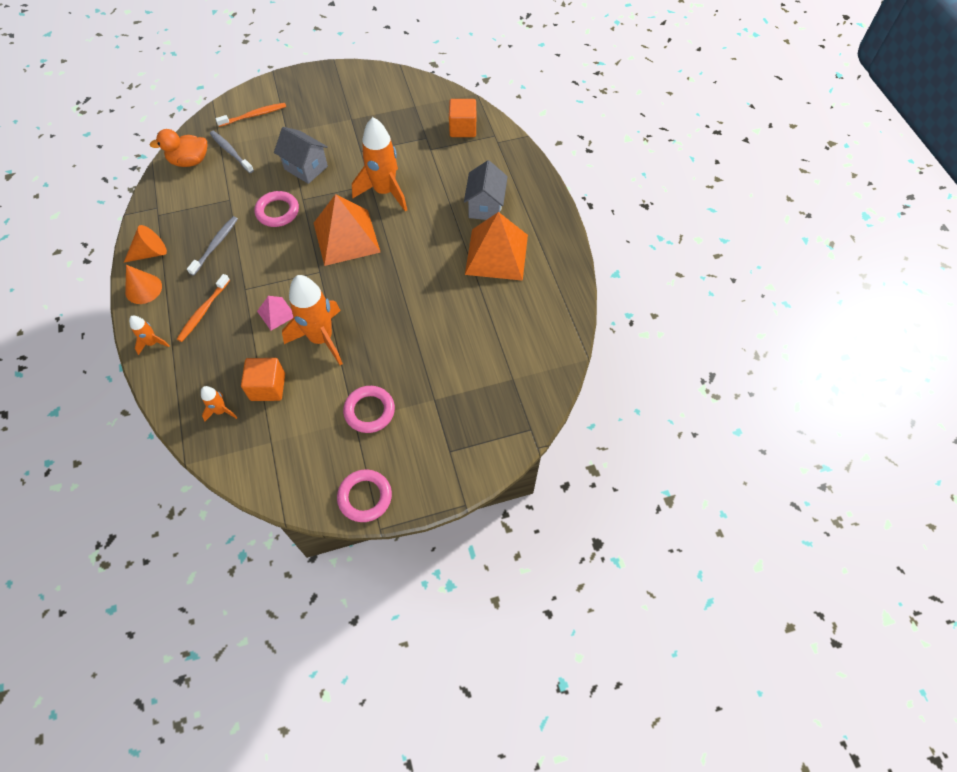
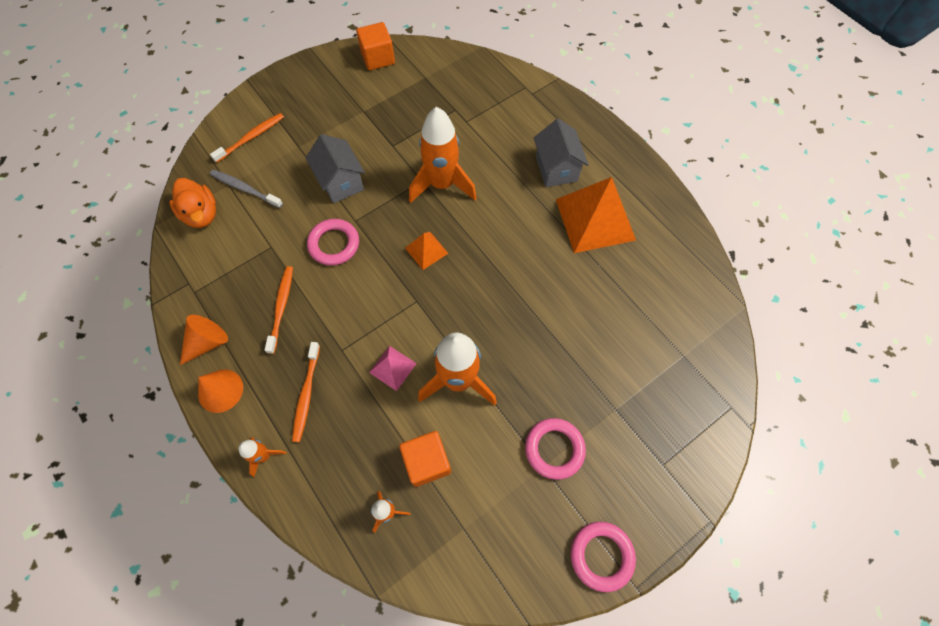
camera: 20 degrees left, 5 degrees up
(190, 161) = (201, 214): orange duck -> orange duck turned 90 degrees counterclockwise
(215, 245) = (281, 307): grey toothbrush -> orange toothbrush
(306, 168) = (341, 182): grey house -> grey house turned 45 degrees clockwise
(346, 237) = (426, 250): orange pyramid -> orange pyramid, size x0.48
(463, 128) = (488, 88): orange cube -> orange cube (378, 58)

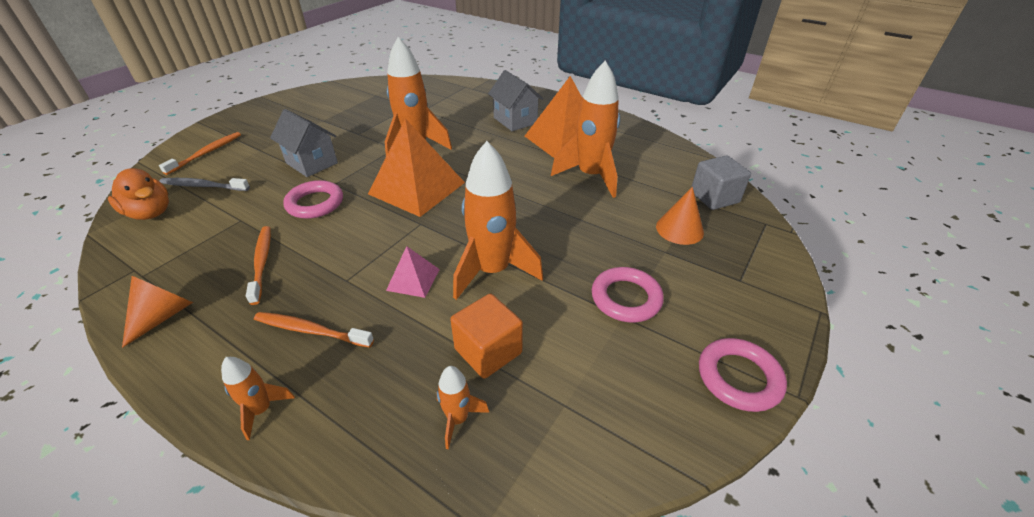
camera: 20 degrees left, 25 degrees down
(220, 390) = (186, 358): orange cone -> orange cone (679, 229)
(306, 395) = (310, 330): orange toothbrush -> orange toothbrush turned 120 degrees clockwise
(378, 58) = (328, 92): orange cube -> none
(426, 250) = (417, 188): orange pyramid -> orange pyramid, size x2.09
(595, 285) = (590, 176): none -> orange rocket
(702, 355) = (714, 197): none -> grey cube

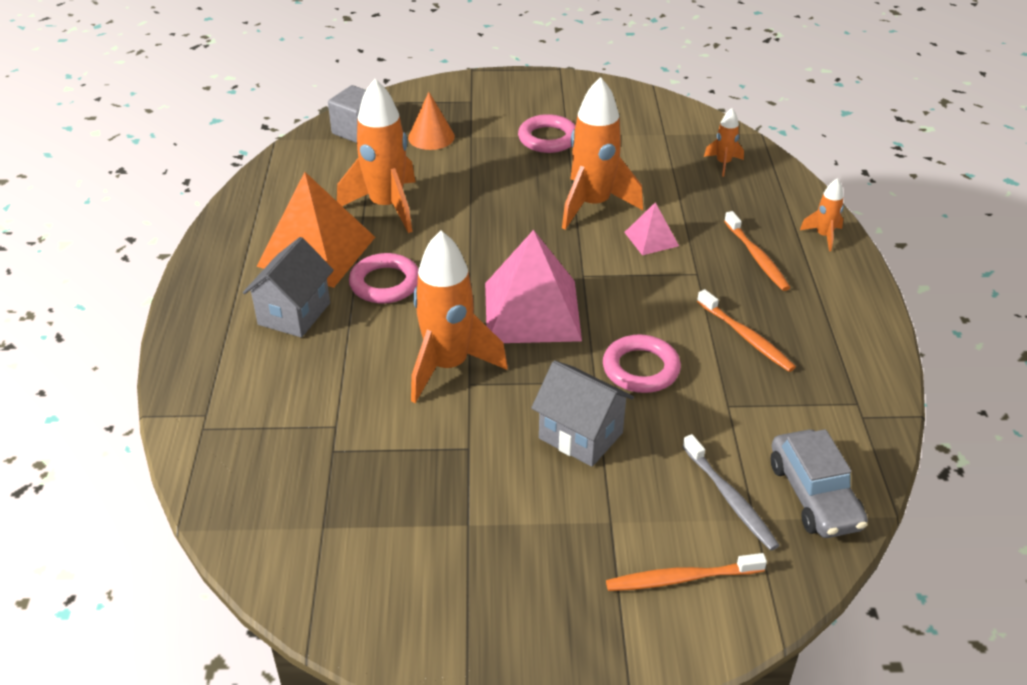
camera: 125 degrees left, 0 degrees up
(150, 213) = (814, 495): orange duck -> grey car
(163, 316) = (855, 345): orange cone -> none
(262, 262) = (746, 337): orange toothbrush -> orange toothbrush turned 75 degrees counterclockwise
(312, 163) = (580, 435): grey house -> grey house turned 60 degrees counterclockwise
(417, 188) = (532, 311): orange pyramid -> pink pyramid
(488, 351) = (666, 174): orange cube -> none
(739, 377) = (569, 87): pink ring -> pink ring (385, 283)

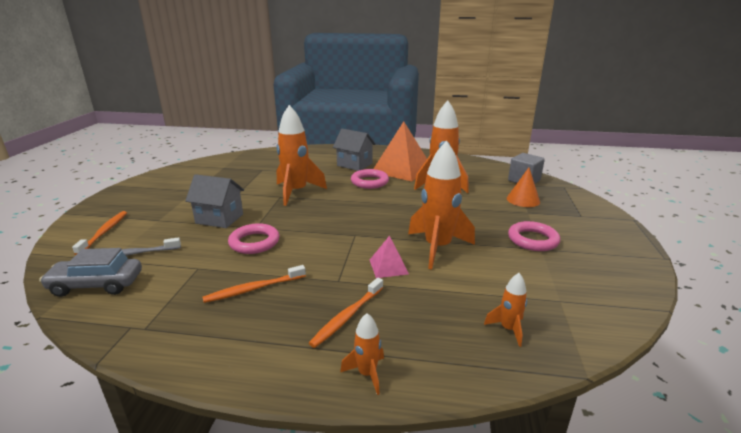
camera: 100 degrees right, 15 degrees down
(532, 311) = (327, 215): pink pyramid -> none
(580, 435) = (219, 219): grey house -> grey house turned 60 degrees clockwise
(757, 257) = (347, 317): orange toothbrush -> orange toothbrush turned 45 degrees counterclockwise

